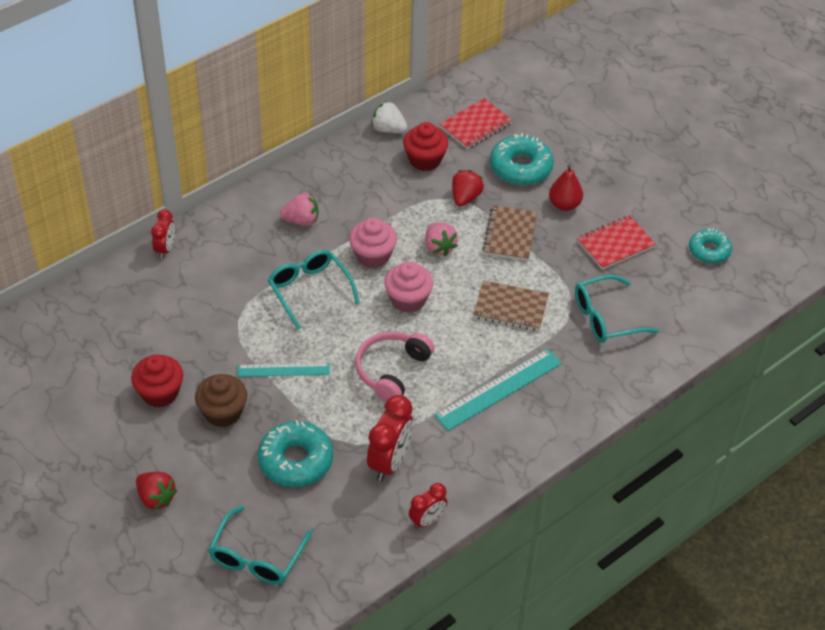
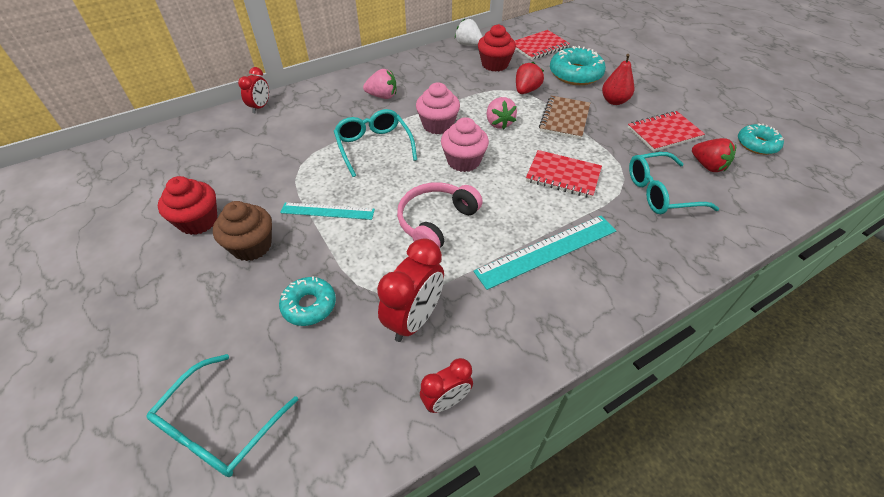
camera: 10 degrees right, 0 degrees up
(156, 498) = (138, 332): red strawberry -> red strawberry (708, 166)
(295, 460) = (309, 305): turquoise donut -> turquoise donut, size x0.64
(510, 307) = (563, 176): brown notebook -> red notebook

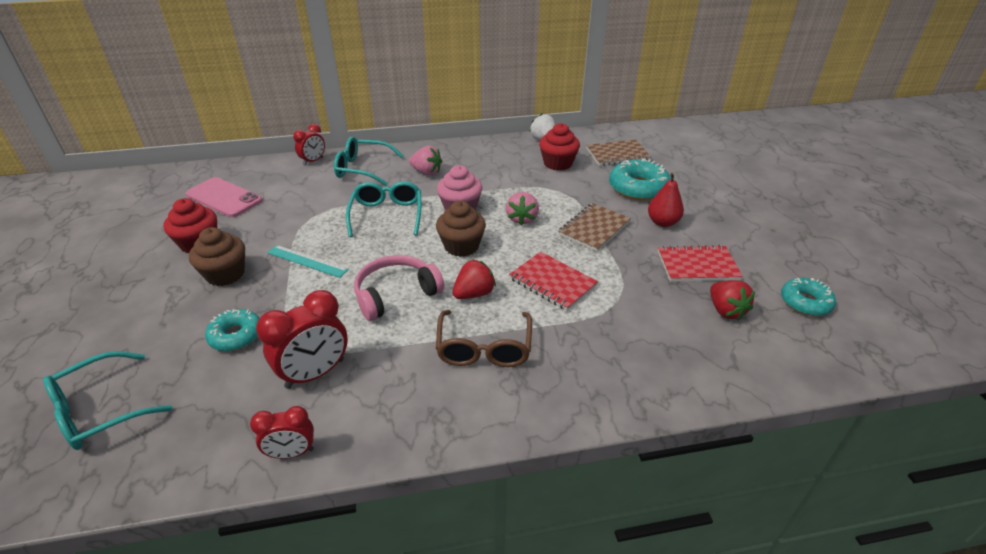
camera: 20 degrees right, 10 degrees down
(190, 166) = (224, 197): none -> pink phone
(463, 161) = (461, 246): pink cupcake -> brown cupcake
(526, 90) = (573, 194): red strawberry -> red strawberry (474, 294)
(539, 47) = (617, 155): red notebook -> brown notebook
(547, 251) = (484, 348): turquoise ruler -> brown glasses
(660, 192) = (648, 324): turquoise glasses -> turquoise glasses (362, 169)

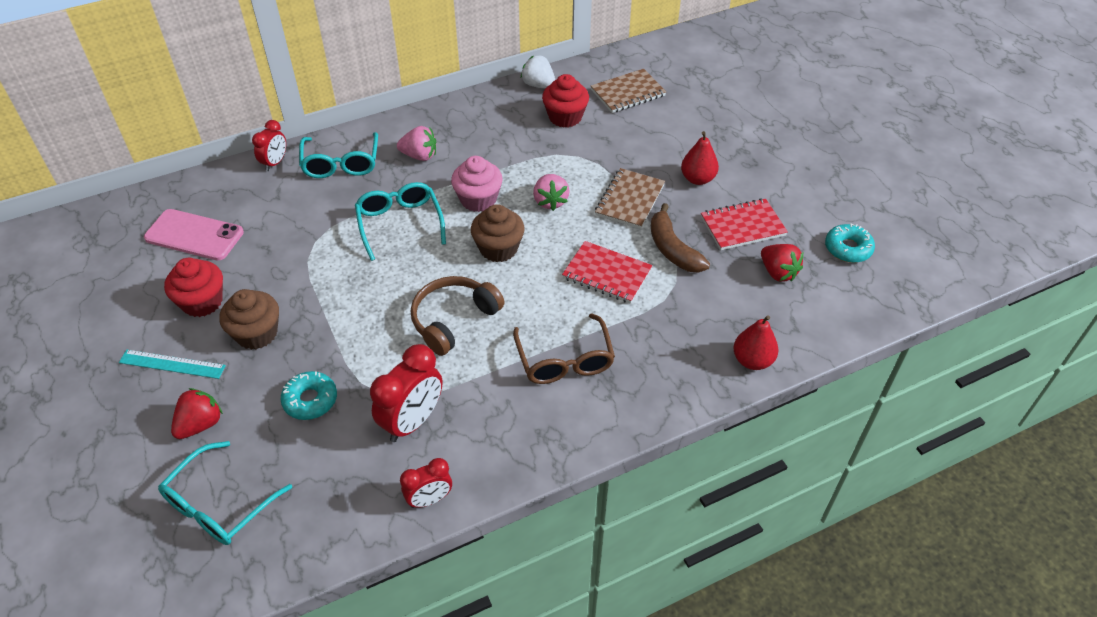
camera: 15 degrees left, 10 degrees up
(307, 261) = (339, 299): turquoise ruler -> turquoise ruler (172, 364)
(362, 169) = (341, 164): turquoise glasses -> turquoise glasses turned 90 degrees counterclockwise
(396, 294) = (453, 319): pink headphones -> brown headphones
(474, 294) = (533, 303): red strawberry -> red strawberry (200, 424)
(622, 273) = (672, 249): none -> brown banana
(638, 188) = (662, 137): turquoise donut -> none
(680, 387) = (752, 360): none -> red pear

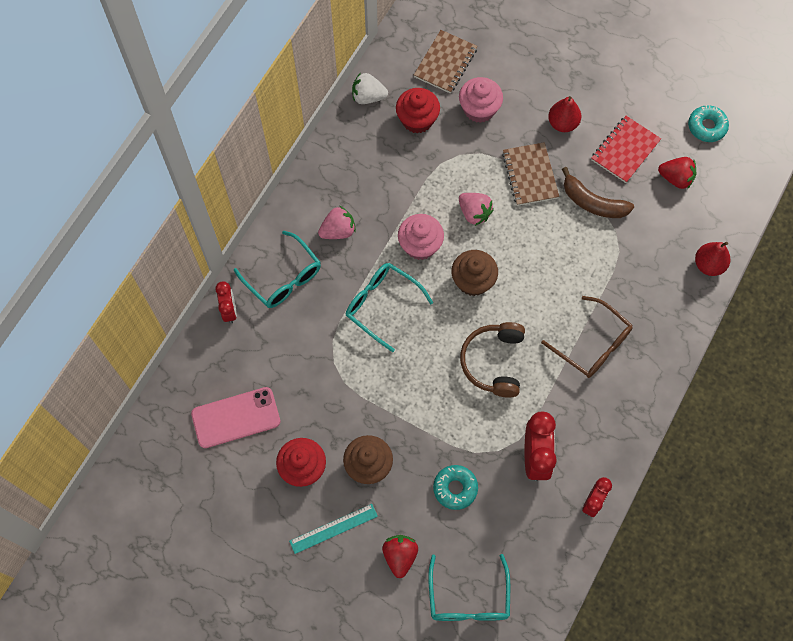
camera: 35 degrees left, 20 degrees up
(607, 274) = (565, 254): red notebook -> none
(627, 135) = (479, 109): none -> pink cupcake

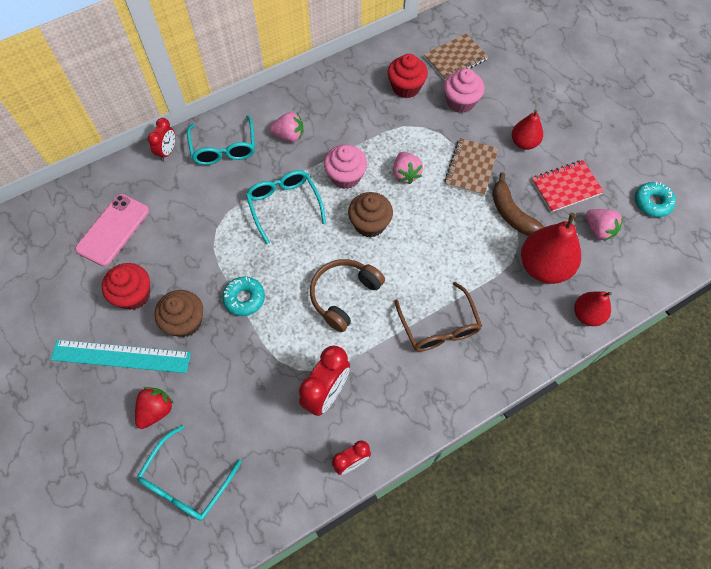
camera: 30 degrees right, 5 degrees down
(236, 417) = (113, 230): pink phone -> pink phone turned 75 degrees counterclockwise
(333, 528) = (121, 356): turquoise ruler -> turquoise ruler, size x1.58
(368, 97) = (378, 55): white strawberry -> none
(455, 488) = (241, 380): turquoise donut -> turquoise donut (244, 298)
(649, 239) = (544, 267): none -> red pear
(676, 178) = (599, 230): red strawberry -> pink strawberry

